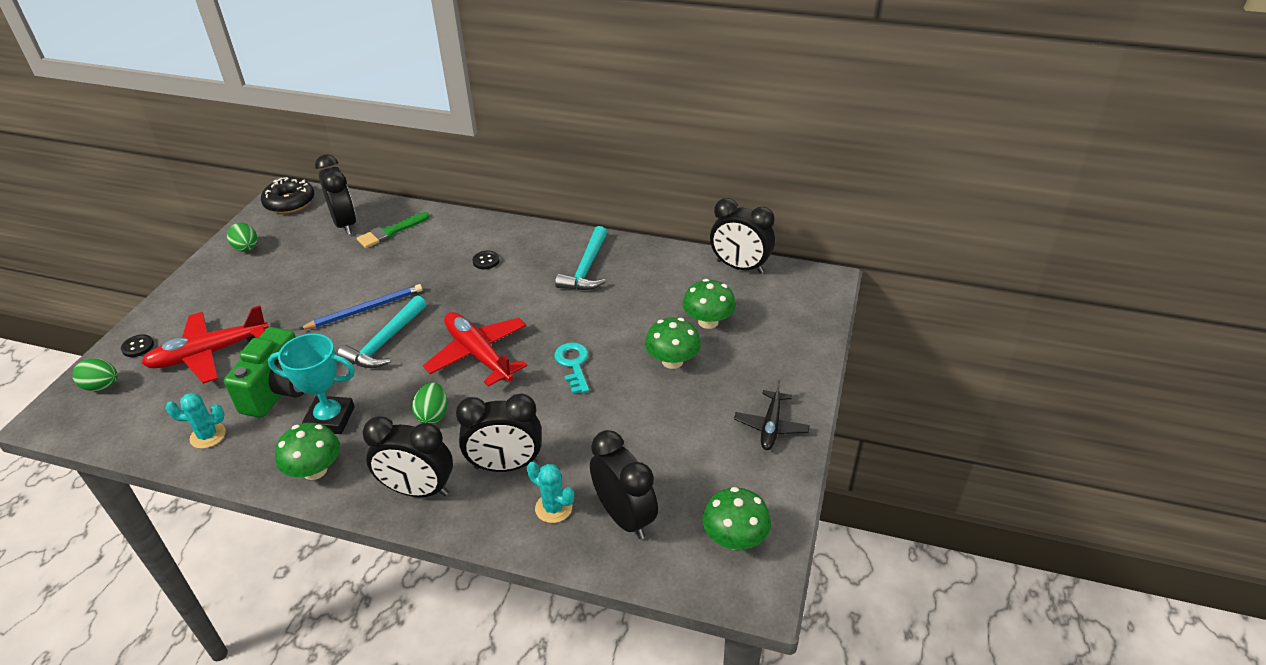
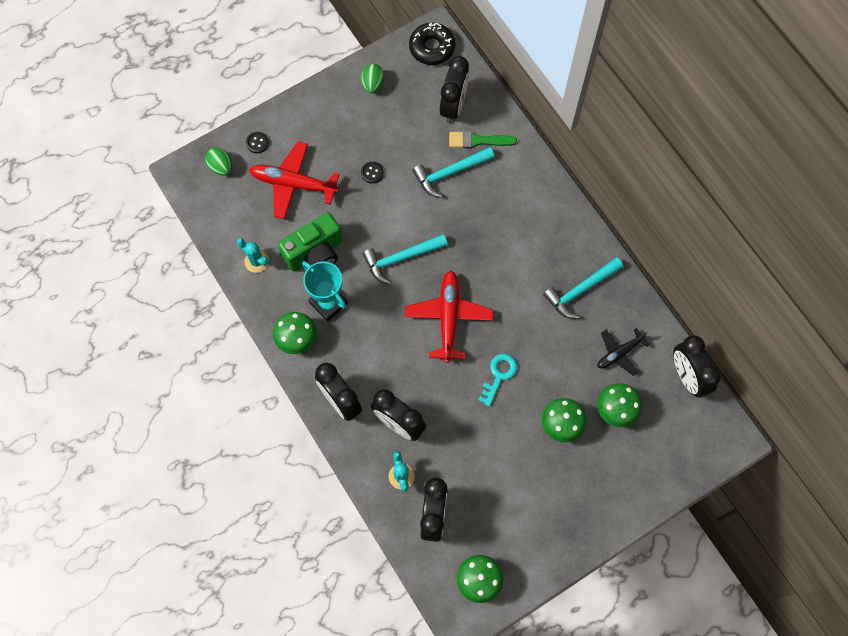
camera: 40 degrees right, 30 degrees up
(365, 309) = (409, 215): blue pencil -> none
(382, 263) = (450, 173): none -> turquoise hammer
(433, 415) = (387, 348): green egg -> none
(486, 261) = (519, 227): black button -> black button (372, 173)
(771, 426) = (572, 526): black plane -> black plane (619, 353)

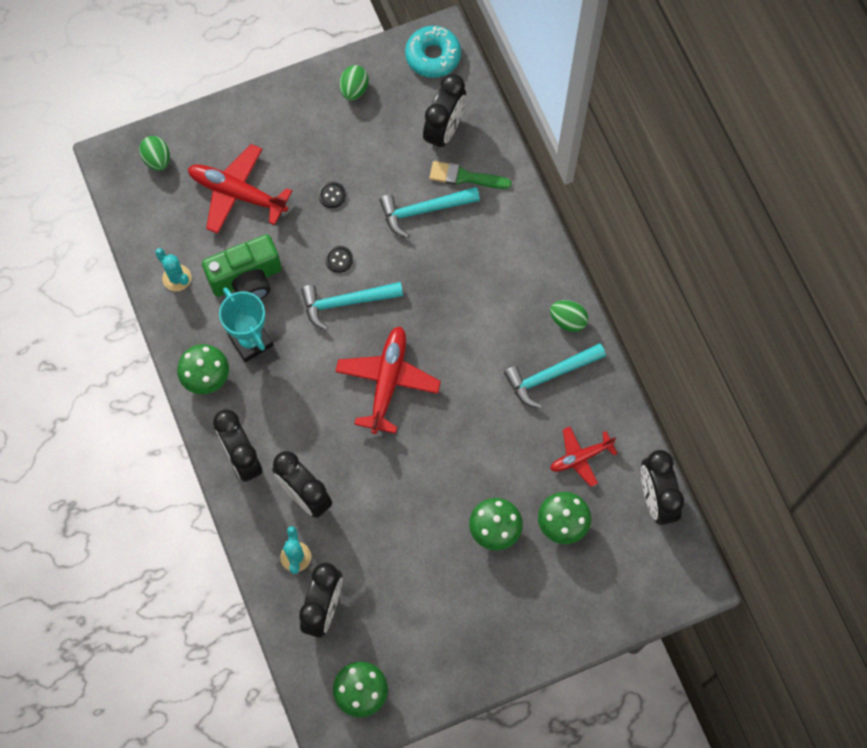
camera: 10 degrees right, 0 degrees up
(257, 143) = (204, 138): black button -> black button (339, 259)
(432, 47) = (433, 56): black donut -> turquoise donut
(499, 375) = (433, 459): turquoise key -> none
(585, 243) = (568, 320): none -> green egg
(619, 353) = (580, 457): black plane -> red plane

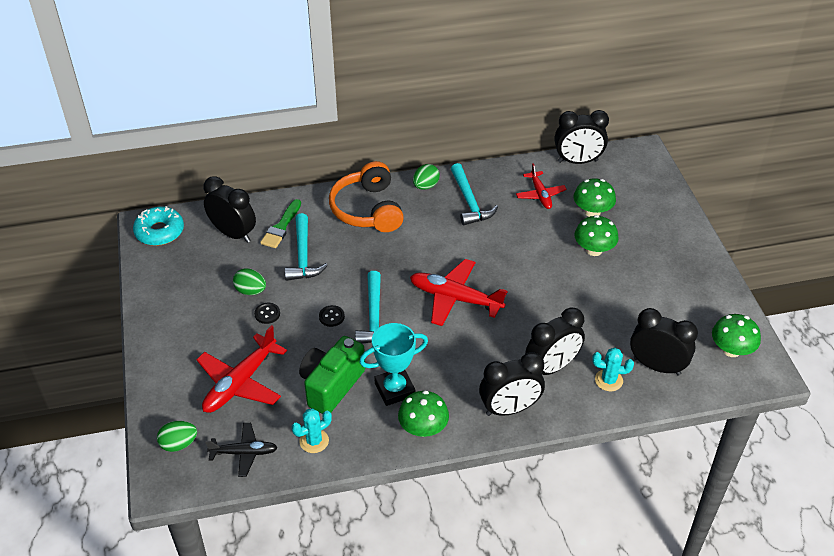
camera: 80 degrees left, 25 degrees down
(155, 219) = (244, 453): none -> black plane
(247, 279) = (331, 385): green camera -> green camera turned 135 degrees counterclockwise
(354, 89) = (168, 286): green egg -> green egg (251, 291)
(512, 263) = (368, 209): none -> orange headphones

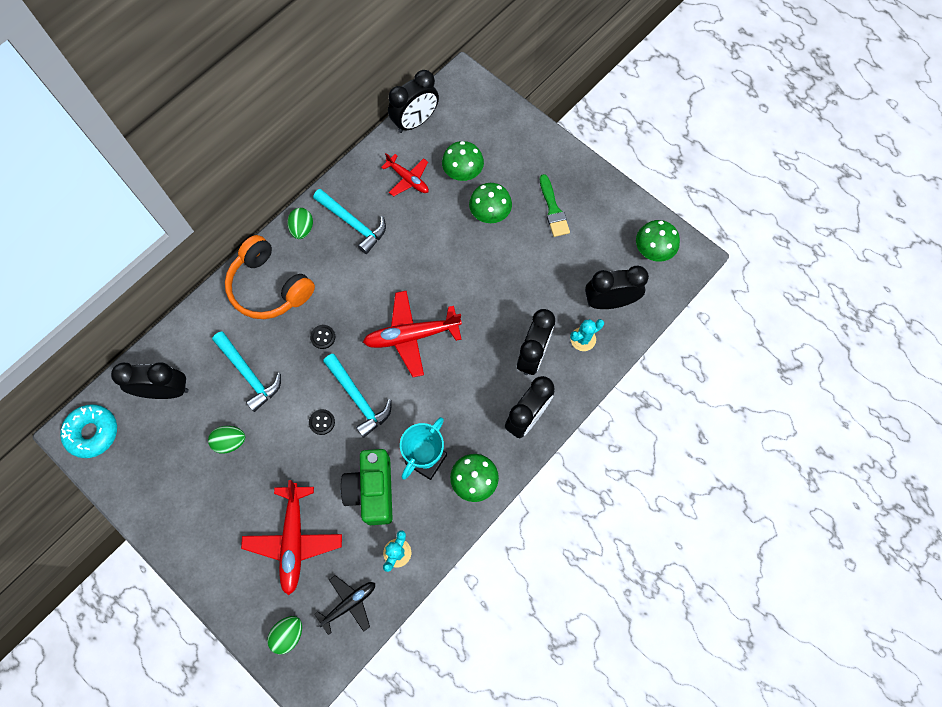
camera: 35 degrees left, 25 degrees up
(267, 314) = (263, 456): black button -> black button (323, 337)
(281, 227) = (205, 355): green brush -> green brush (553, 209)

